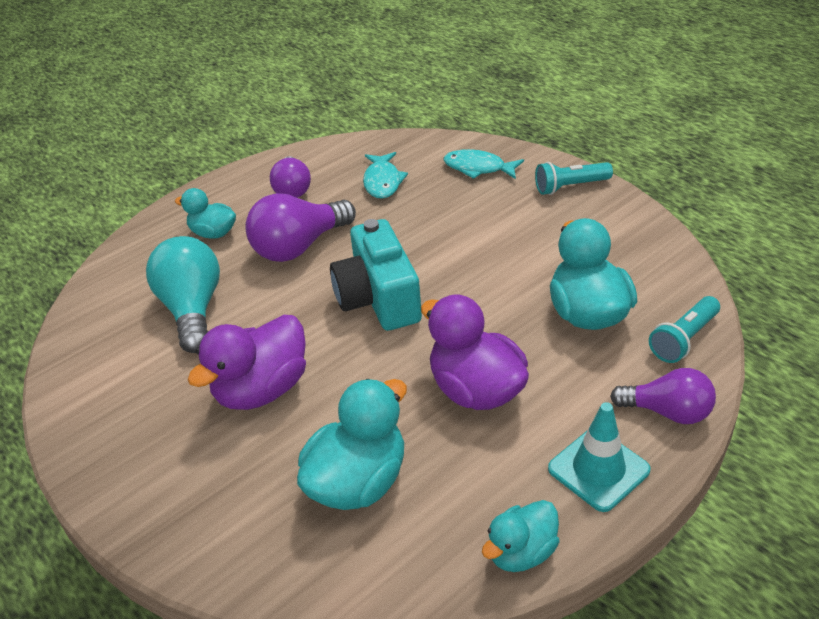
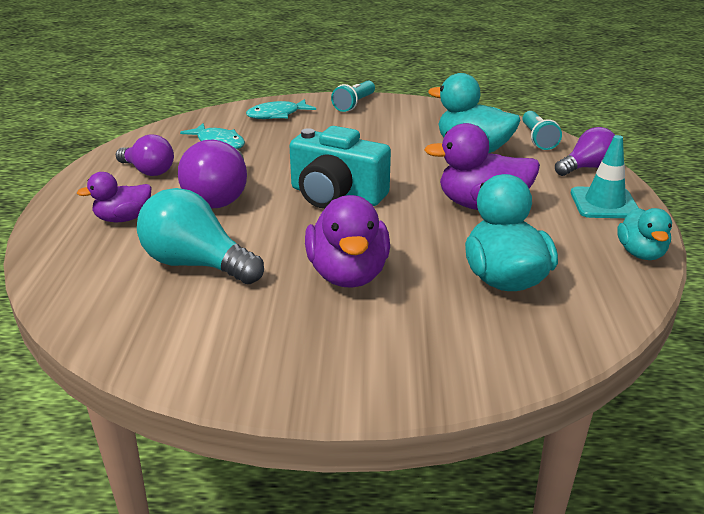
camera: 50 degrees left, 10 degrees down
(213, 233) = (123, 219): turquoise duck -> purple duck

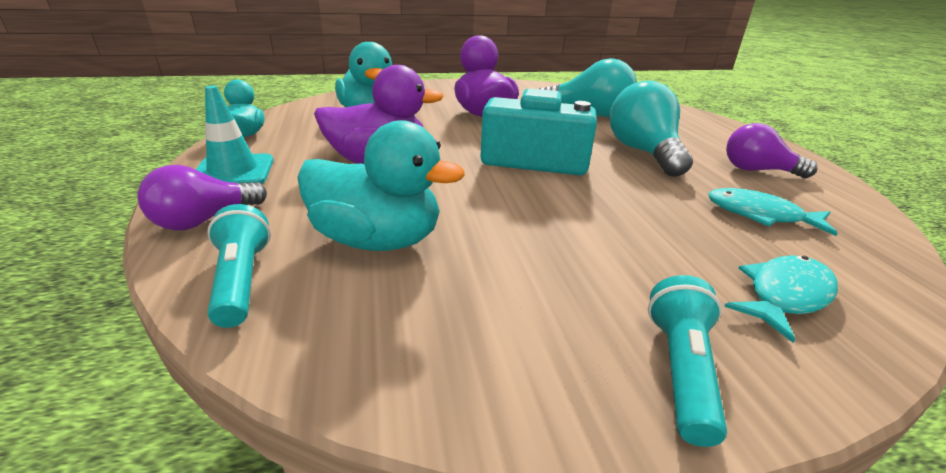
camera: 165 degrees right, 0 degrees up
(123, 219) = (688, 133): purple duck -> none
(219, 196) = (643, 152): purple light bulb -> turquoise light bulb

